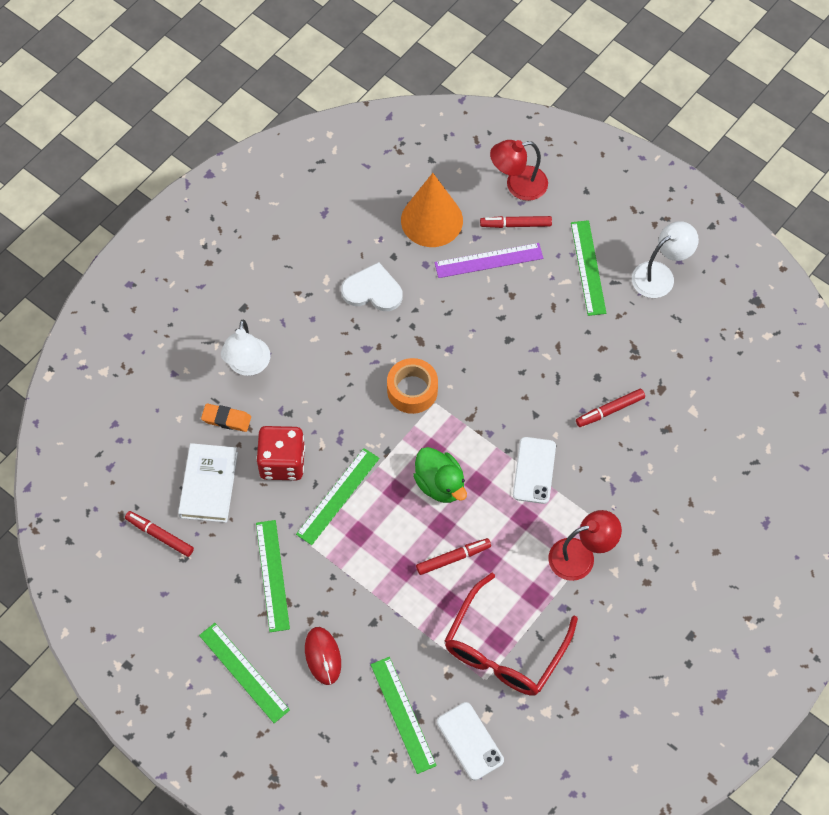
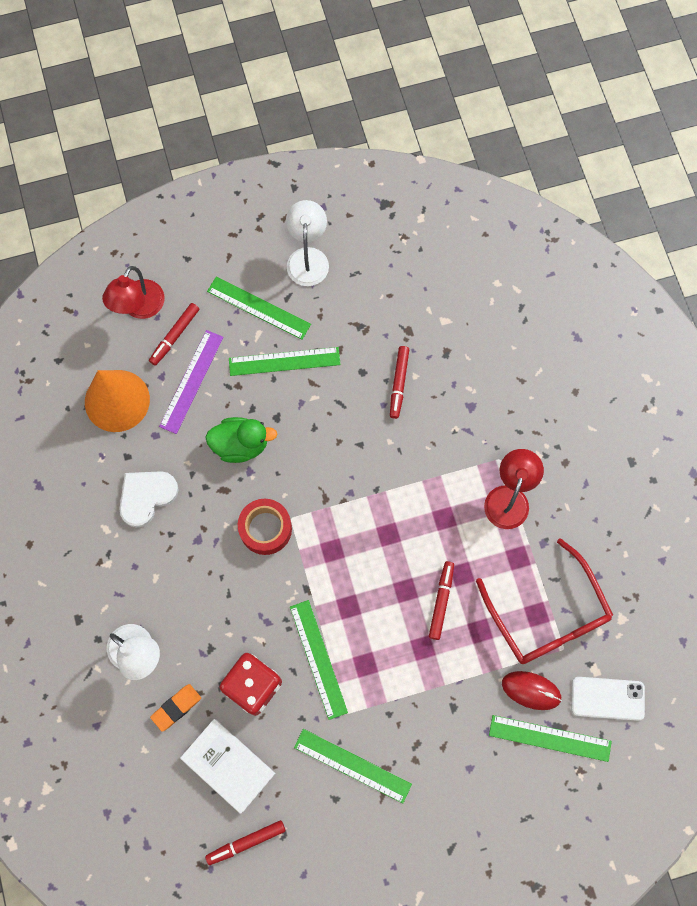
camera: 55 degrees left, 10 degrees up
(244, 672) = (424, 850): green ruler -> green ruler (284, 361)
(323, 656) = (455, 771): red mouse -> red mouse (531, 690)
(412, 390) = (265, 529): orange tape -> red tape
(440, 484) = (368, 566): green duck -> green duck (241, 445)
(534, 470) = (409, 481): white phone -> none

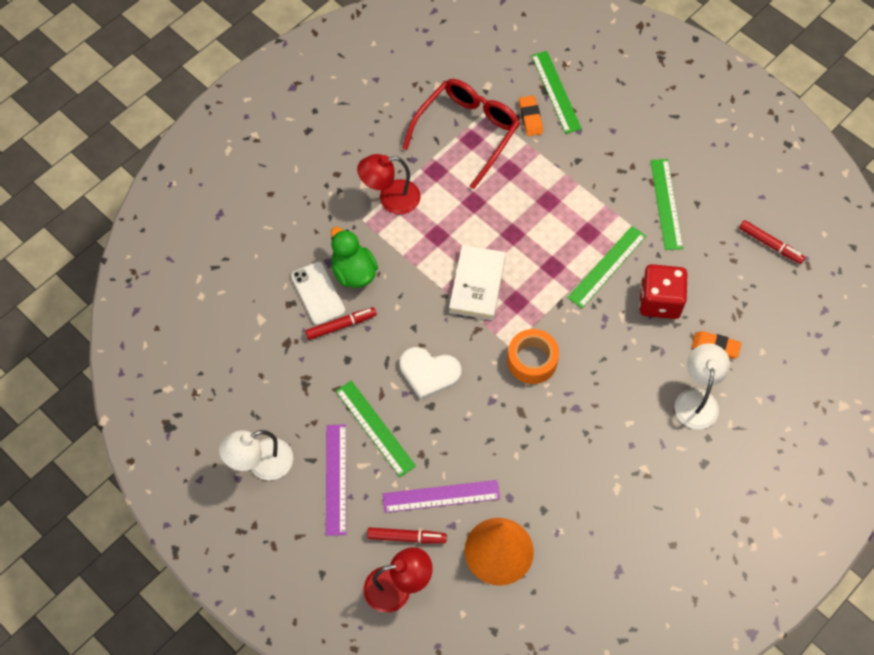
camera: 120 degrees left, 10 degrees down
(146, 496) = (567, 471): white heart -> white heart (429, 372)
(228, 766) = (728, 286): white book -> white book (477, 285)
(241, 445) = (473, 421): green duck -> green duck (353, 272)
(259, 307) = (335, 479): green ruler -> purple ruler
(265, 529) = (532, 360): red tape -> orange tape
(441, 601) = (504, 206): red marker -> none
(531, 690) = (530, 118): red mouse -> orange eraser
(607, 698) = (502, 70): white phone -> white phone (318, 293)

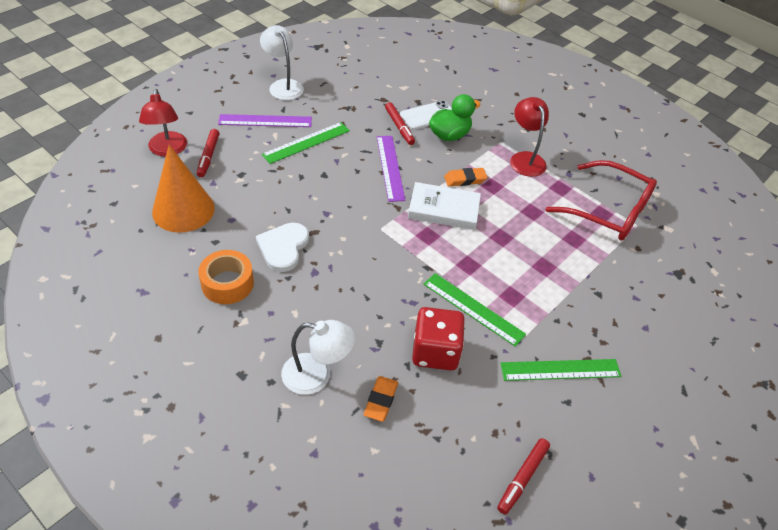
camera: 85 degrees right, 15 degrees down
(429, 372) = (355, 175): white heart -> white heart (283, 247)
(441, 496) = (240, 177): purple ruler -> purple ruler (390, 167)
(530, 118) = (640, 258): orange eraser -> orange eraser (465, 179)
(532, 360) = (365, 243): orange tape -> orange tape (227, 283)
(556, 91) = (680, 281): green ruler -> none

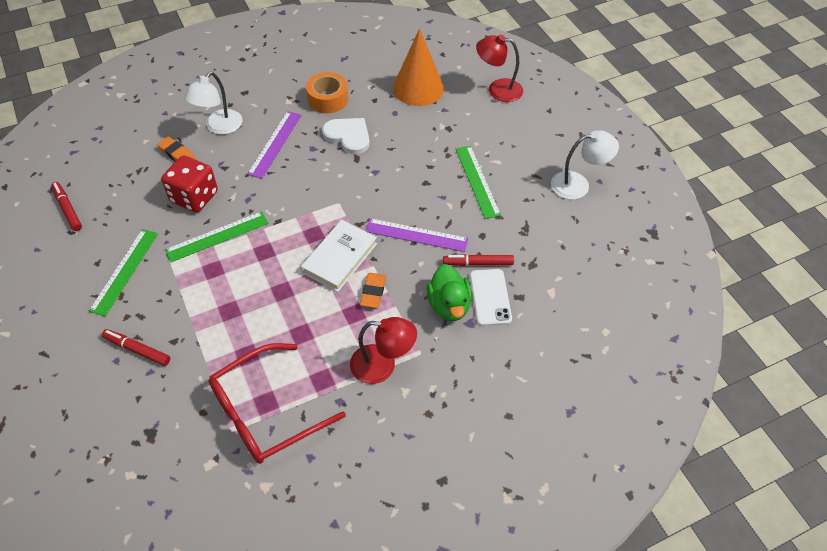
camera: 115 degrees right, 5 degrees up
(208, 156) = (480, 112): red marker -> red marker (137, 350)
(265, 121) = (521, 159): purple ruler -> purple ruler (275, 144)

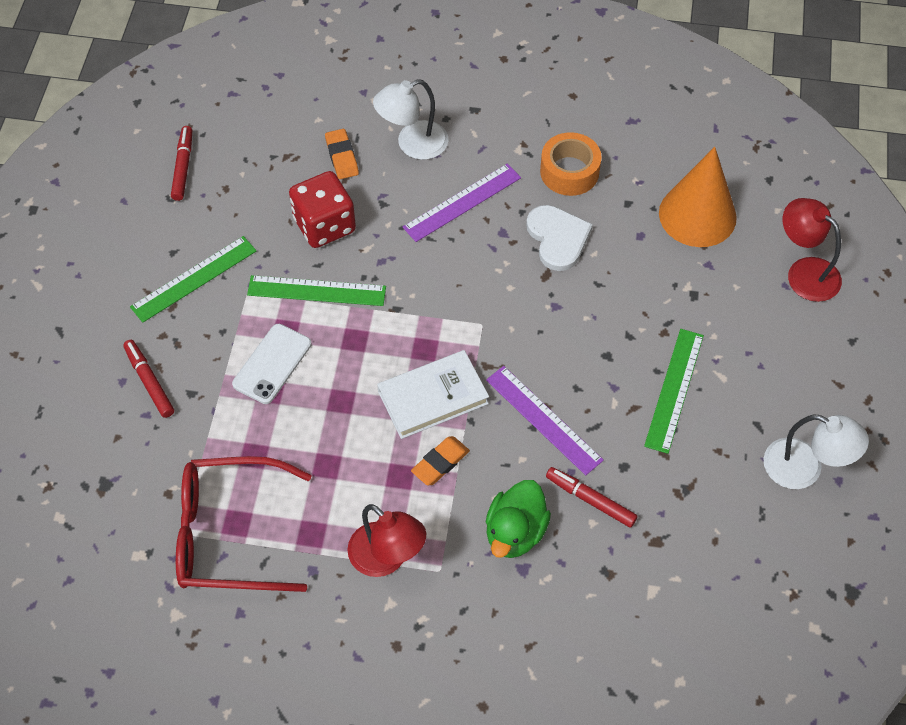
camera: 35 degrees right, 5 degrees up
(490, 297) = (571, 552): white phone -> white phone (272, 364)

